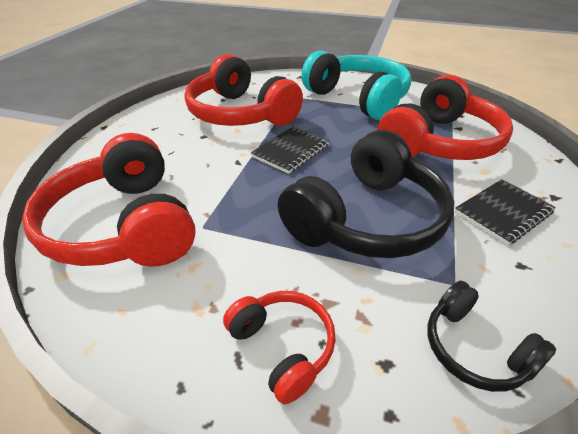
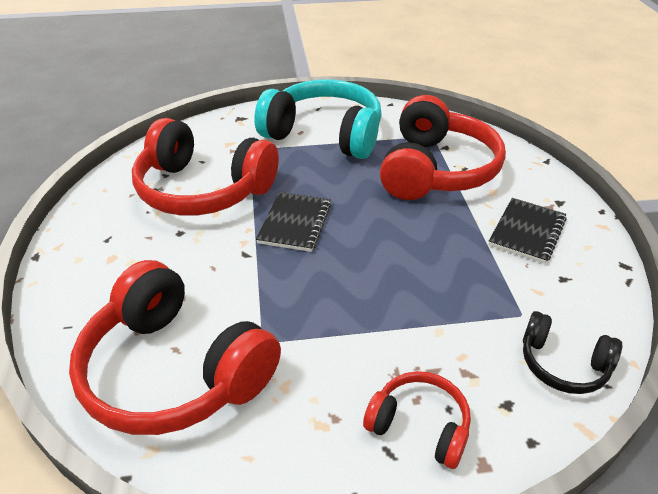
camera: 25 degrees left, 0 degrees up
(367, 219) = (417, 278): black headphones -> none

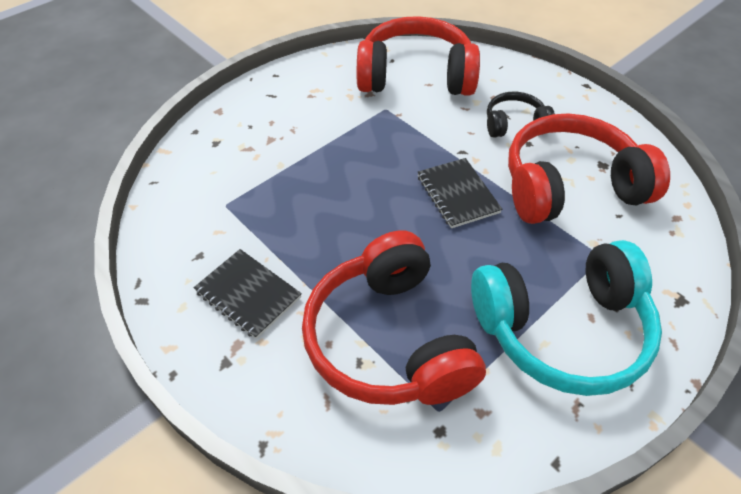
camera: 145 degrees right, 10 degrees up
(419, 425) = (262, 111): red headphones -> none
(527, 232) = (248, 294): black notebook -> black notebook turned 45 degrees counterclockwise
(563, 364) = (185, 182): black headphones -> black headphones (514, 124)

